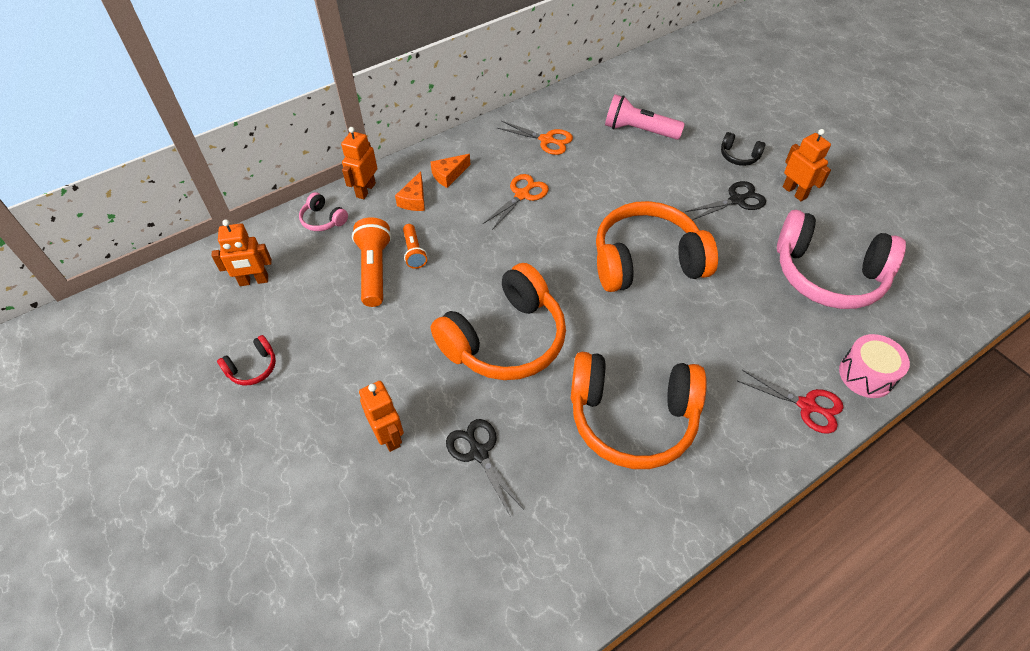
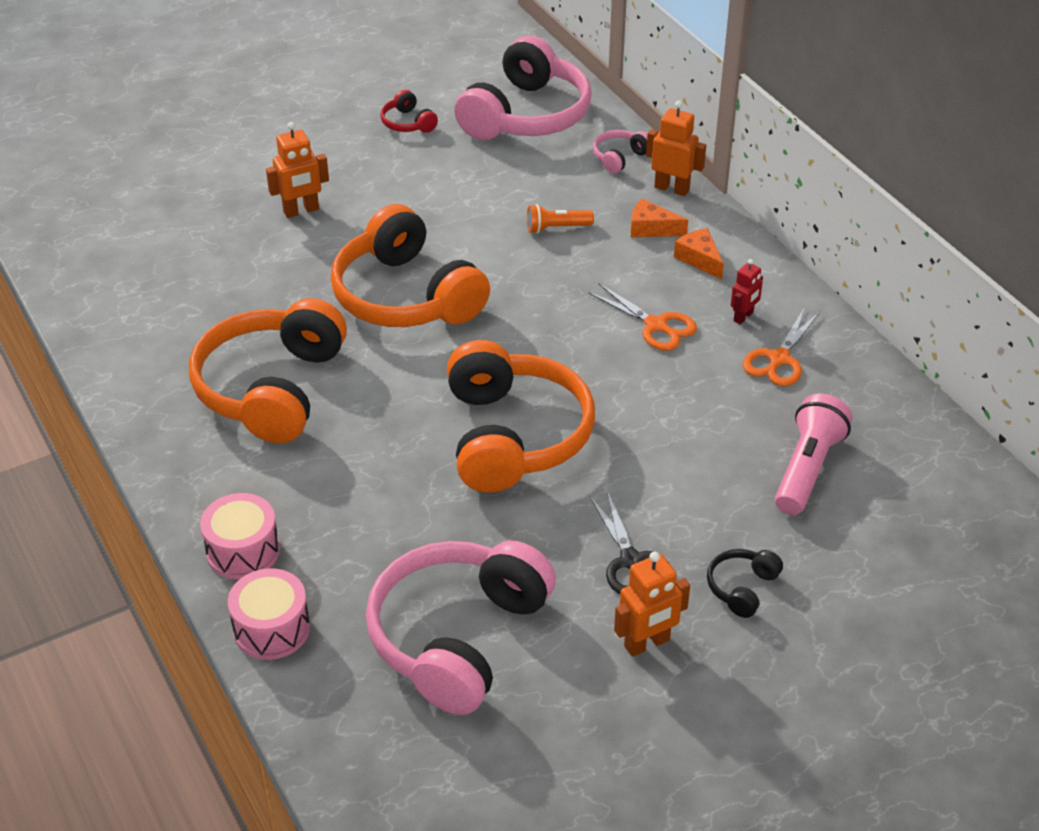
camera: 95 degrees right, 10 degrees down
(254, 281) = (526, 115): orange robot -> pink headphones
(374, 270) = (530, 198): orange flashlight -> none
(479, 453) = (263, 270): black scissors -> none
(508, 155) = (743, 317): none -> red robot
(806, 405) = (243, 551): red scissors -> pink drum

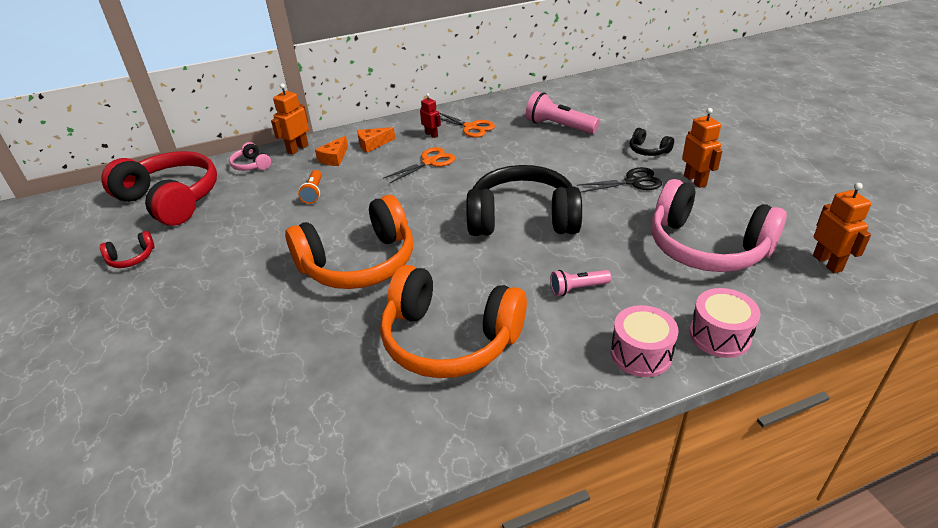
camera: 80 degrees left, 5 degrees down
(301, 211) = (213, 323): orange robot -> orange robot (827, 263)
(361, 495) = (578, 288): none -> pink flashlight
(514, 436) = (522, 219): orange headphones -> black headphones
(526, 115) = (171, 200): pink headphones -> red headphones

